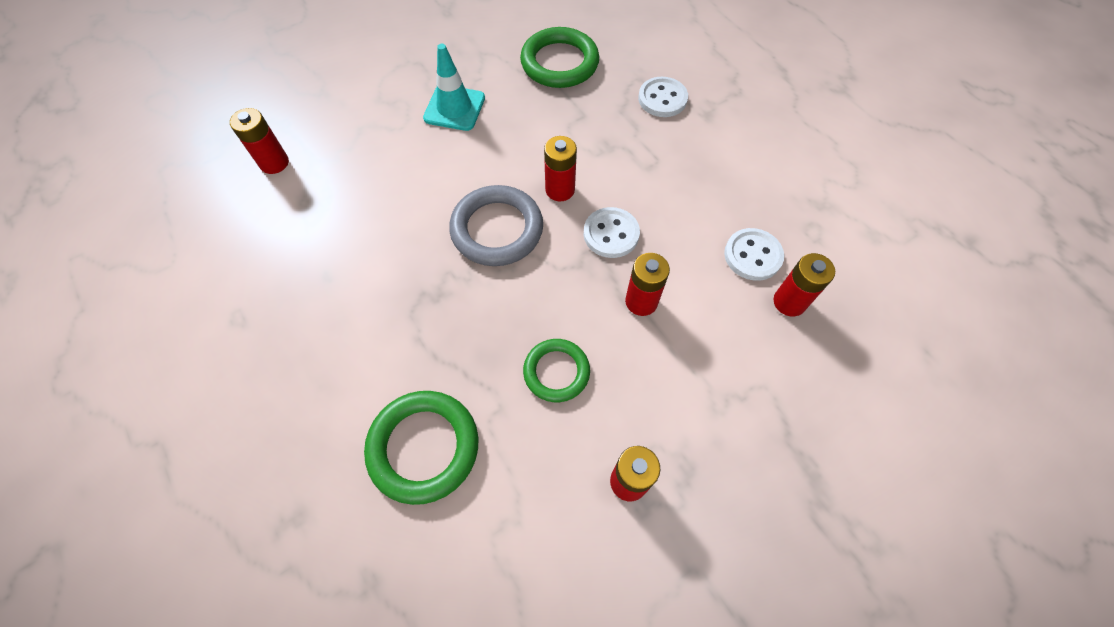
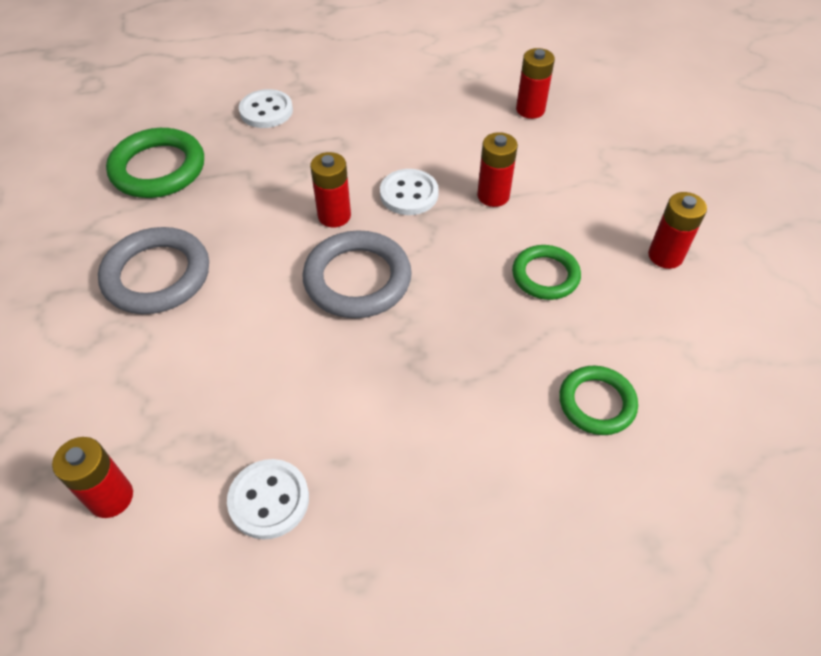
camera: 70 degrees left, 10 degrees down
(424, 447) = (596, 403): green ring -> green ring, size x0.63
(454, 108) = (157, 275): turquoise traffic cone -> grey ring
(752, 255) = (476, 114): white button -> white button (269, 500)

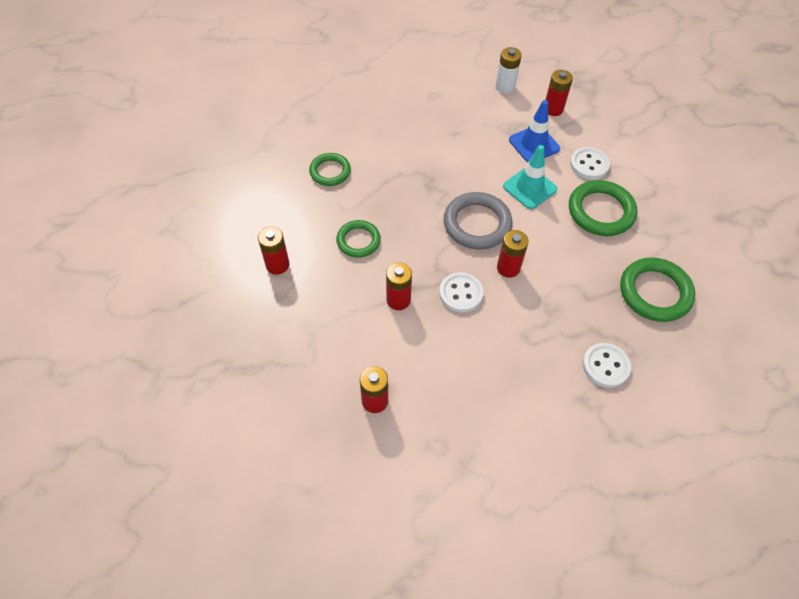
camera: 170 degrees right, 5 degrees up
(157, 275) = (601, 211): grey ring -> green ring
(183, 583) = (505, 87): none -> white battery
(197, 413) = (534, 144): none -> blue traffic cone
(248, 327) = (529, 188): none -> turquoise traffic cone
(269, 500) = (482, 116): white button -> white button (589, 164)

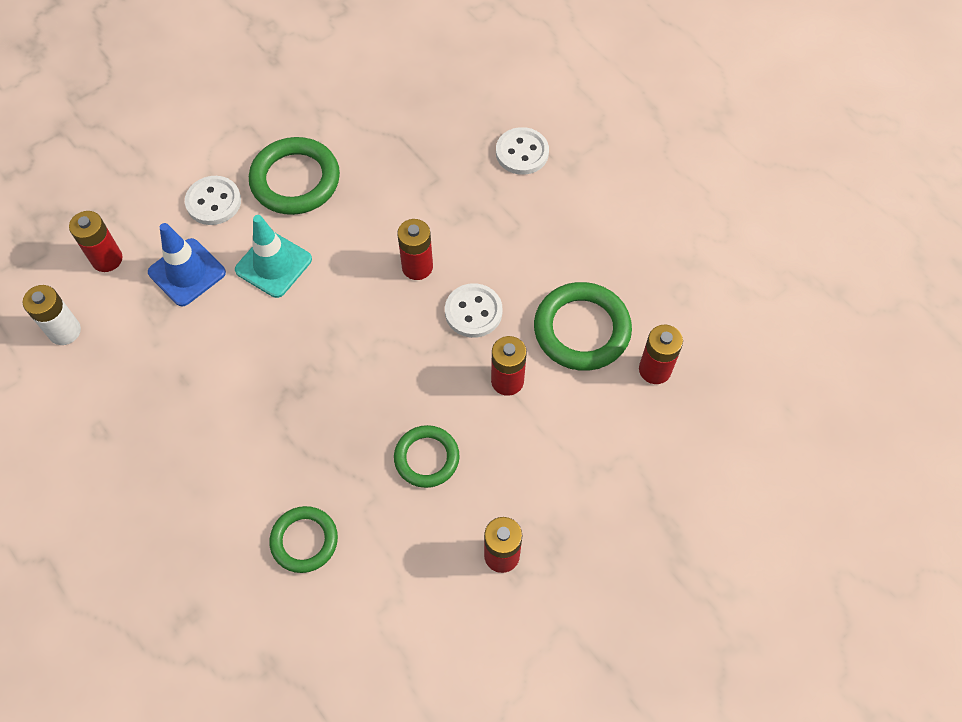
camera: 105 degrees left, 5 degrees up
(477, 224) = (354, 316): grey ring -> none
(655, 292) = (407, 116): green ring -> green ring (582, 330)

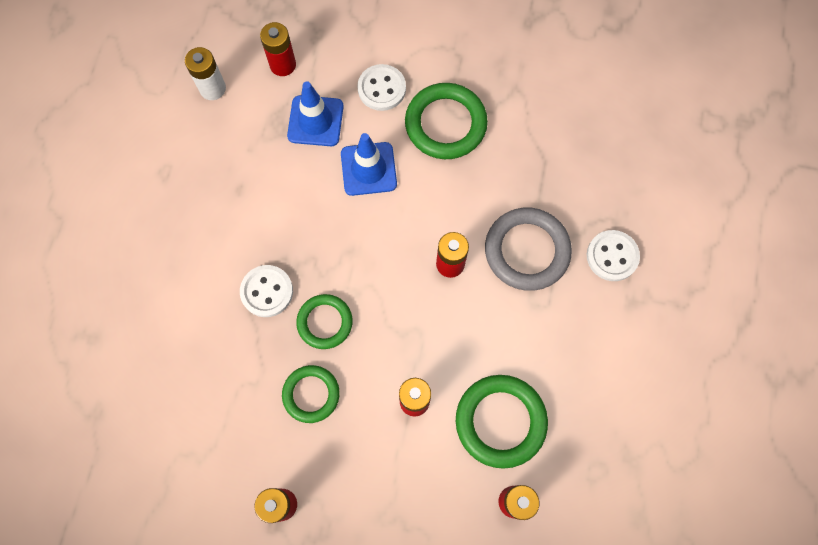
camera: 50 degrees right, 10 degrees up
(273, 265) = (368, 169): turquoise traffic cone -> blue traffic cone
(304, 541) = (191, 364): green ring -> green ring (325, 322)
(460, 205) = (527, 251): none -> grey ring
(473, 312) = (448, 332): white button -> white button (267, 291)

